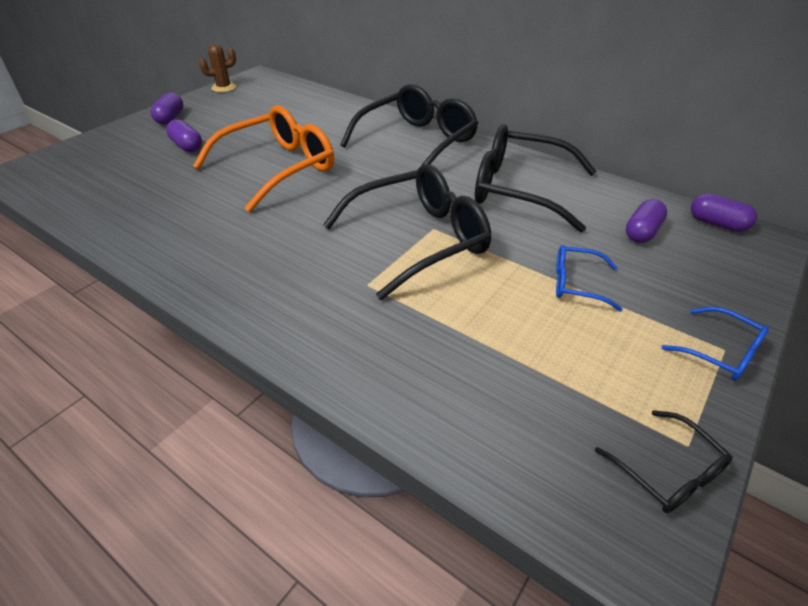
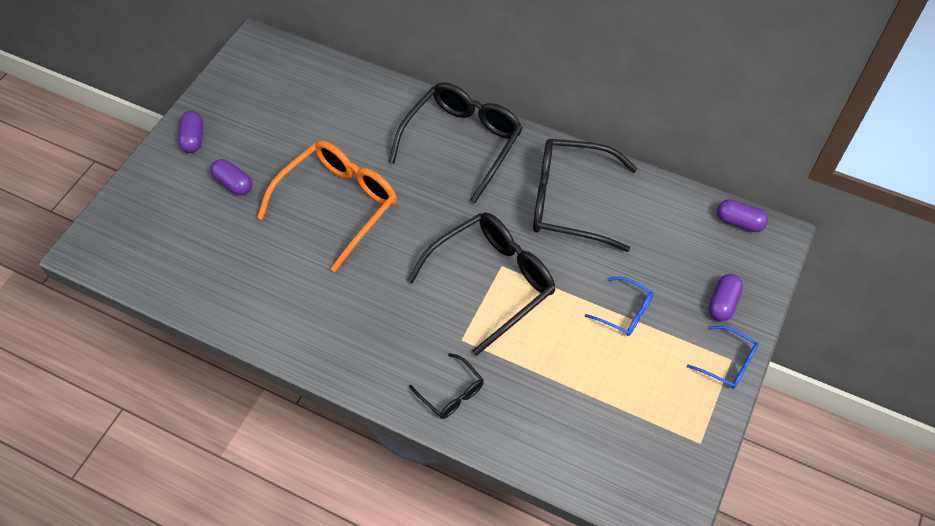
camera: 10 degrees left, 15 degrees up
(224, 88) = (226, 72): brown cactus -> none
(576, 284) = (625, 312): blue glasses -> blue glasses turned 150 degrees counterclockwise
(642, 232) = (676, 243): purple capsule -> purple capsule (722, 303)
(668, 472) = (687, 464): black glasses -> black glasses (451, 393)

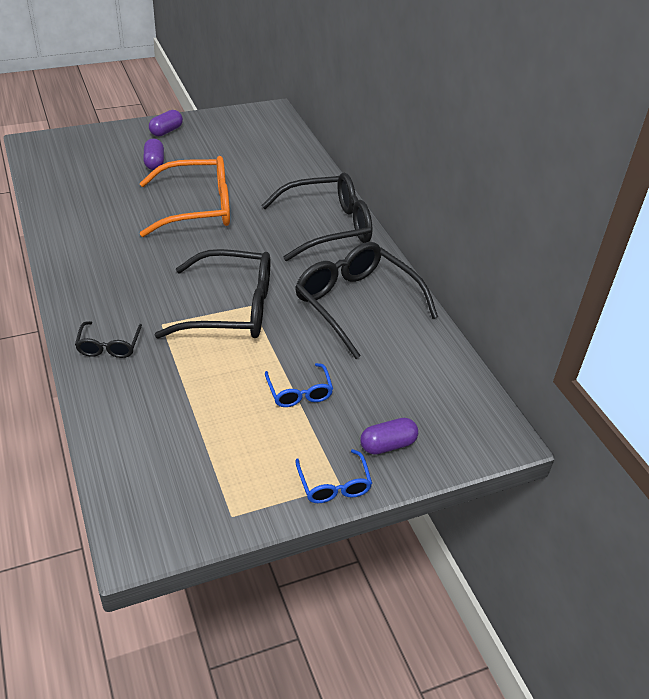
camera: 40 degrees right, 15 degrees down
(739, 222) = (481, 406): purple capsule -> none

